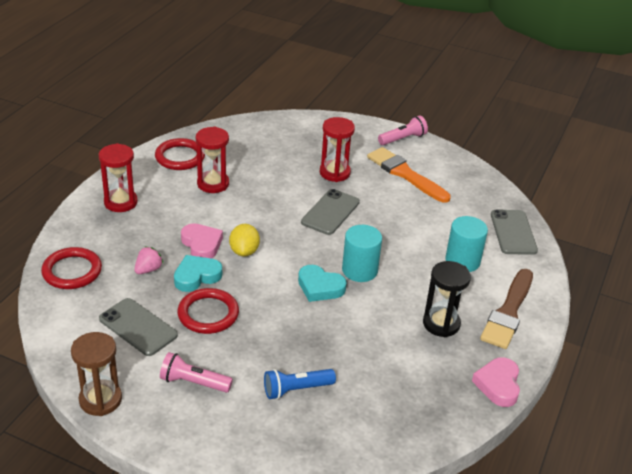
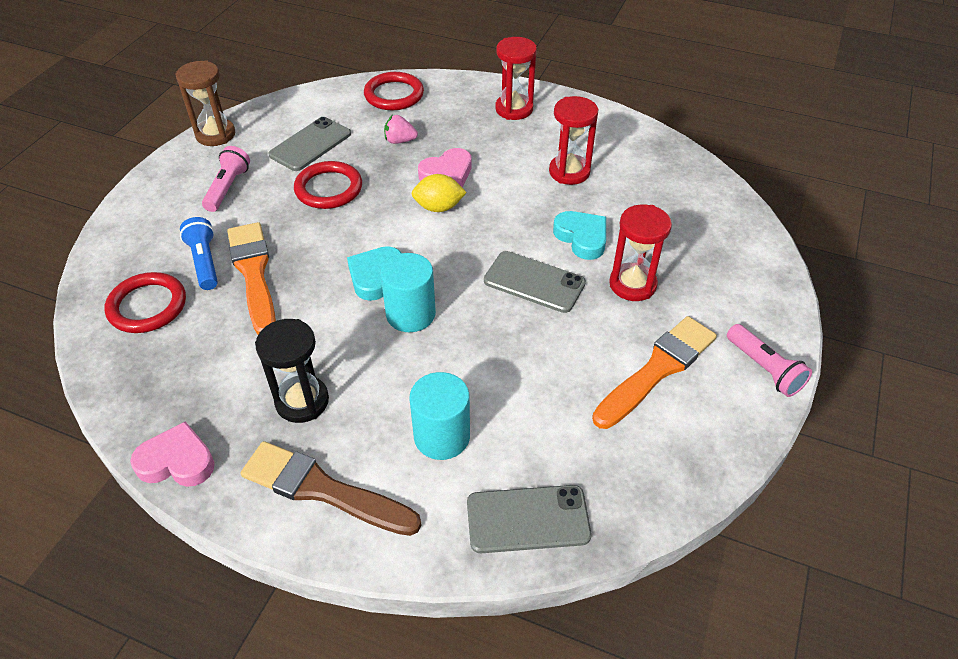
camera: 90 degrees right, 10 degrees up
(148, 269) = (400, 141): pink strawberry -> pink strawberry turned 150 degrees clockwise
(180, 157) = (618, 141): red ring -> red ring (147, 306)
(196, 276) = (390, 175): turquoise heart -> turquoise heart (582, 238)
(312, 356) = (253, 273): none -> orange brush

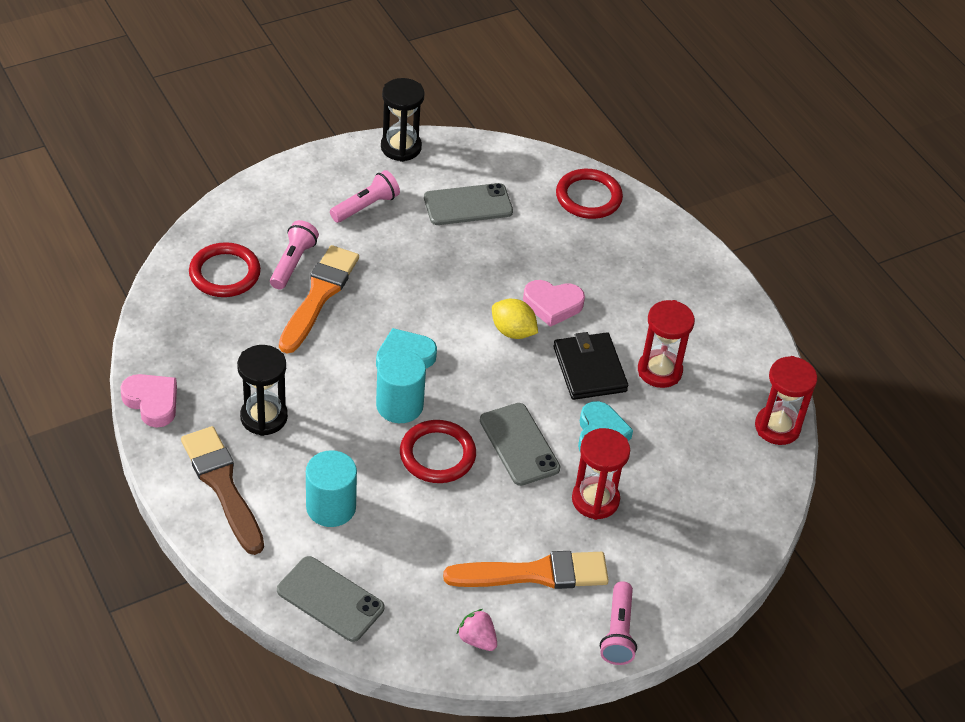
camera: 35 degrees right, 0 degrees up
(204, 262) = (293, 262): blue flashlight -> pink flashlight
(215, 134) = (401, 147): brown hourglass -> black hourglass
(328, 189) = (442, 257): red ring -> red ring (437, 455)
(400, 141) = (545, 248): pink strawberry -> pink strawberry (477, 639)
(514, 109) = (681, 279): red hourglass -> red hourglass (777, 427)
(522, 199) = (589, 369): none -> black wallet

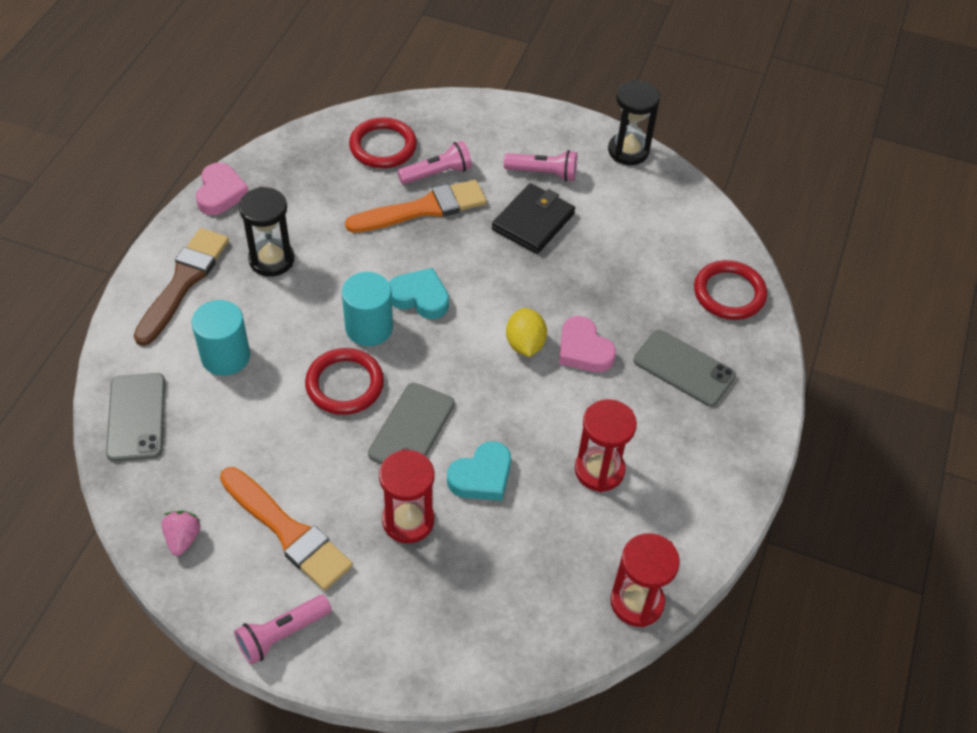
camera: 50 degrees right, 5 degrees up
(468, 205) = (621, 227): grey phone -> grey phone (684, 368)
(589, 369) = (544, 421): black wallet -> black wallet (533, 221)

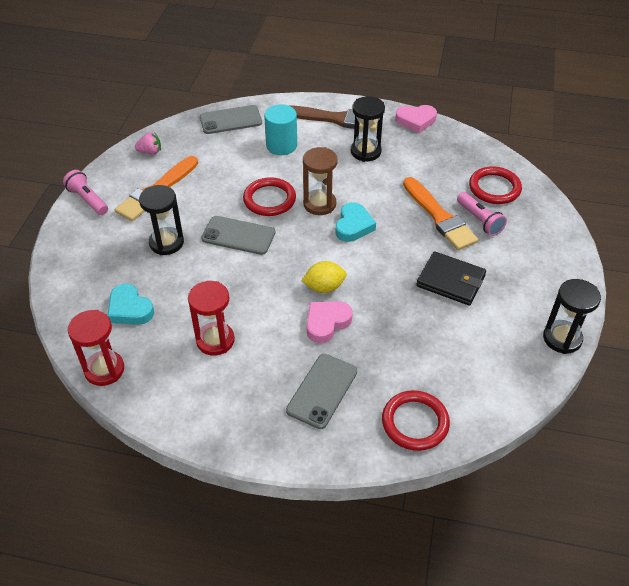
camera: 85 degrees right, 5 degrees down
(369, 327) = (319, 204): turquoise cylinder -> brown hourglass
(408, 520) = (166, 243): red hourglass -> black hourglass
(482, 476) = (203, 275): turquoise heart -> turquoise heart (130, 309)
(543, 173) = (508, 282): pink flashlight -> none

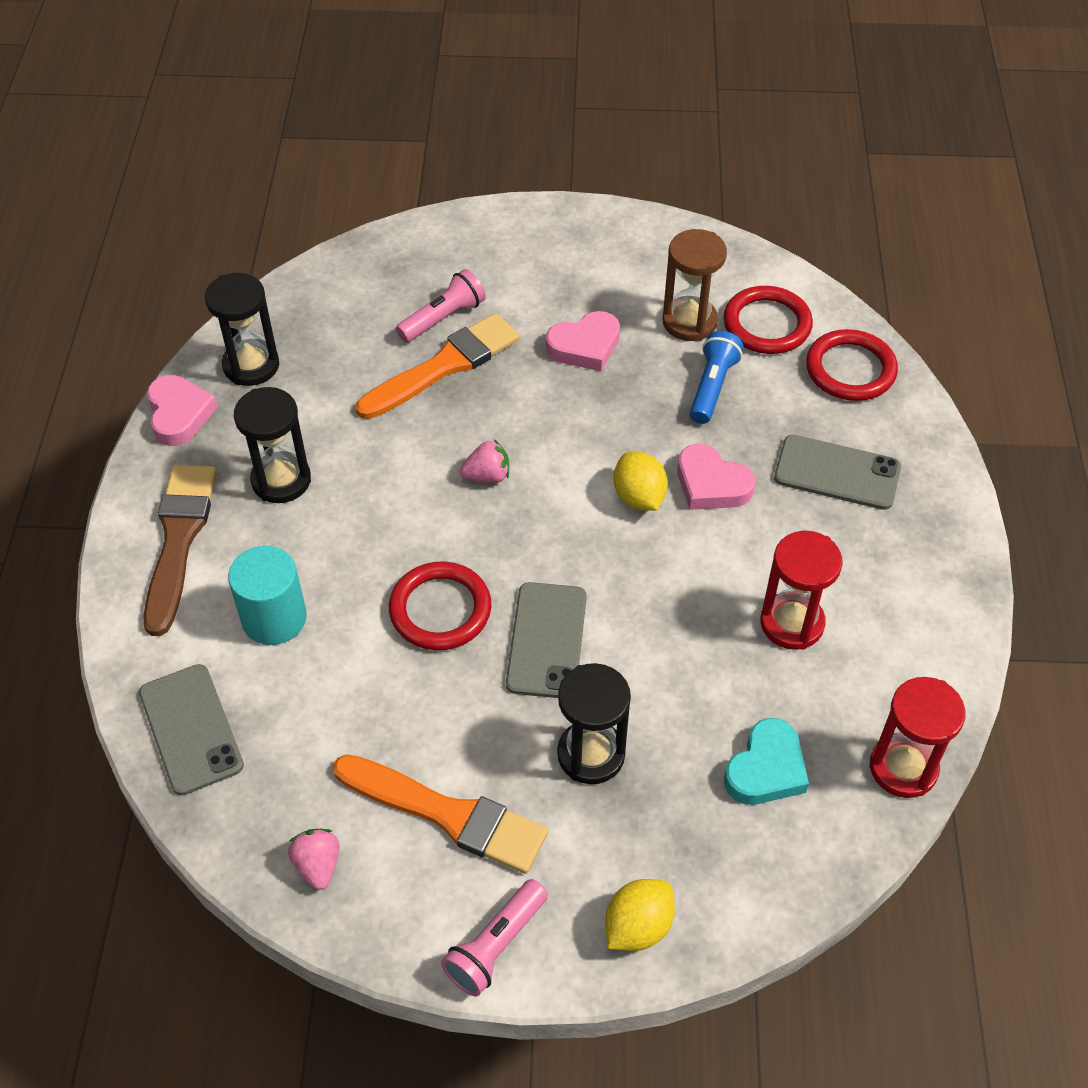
camera: 100 degrees left, 5 degrees up
(72, 246) = (638, 926): none -> yellow lemon
(319, 204) = (440, 531): brown hourglass -> brown hourglass (689, 322)
(353, 226) = (487, 476): turquoise heart -> pink strawberry
(408, 339) = (712, 386): none -> blue flashlight
(450, 281) = (585, 346): black wallet -> pink heart
(494, 188) = (361, 302): red ring -> red ring (767, 324)
(562, 338) = (661, 231): black hourglass -> black hourglass (251, 365)

